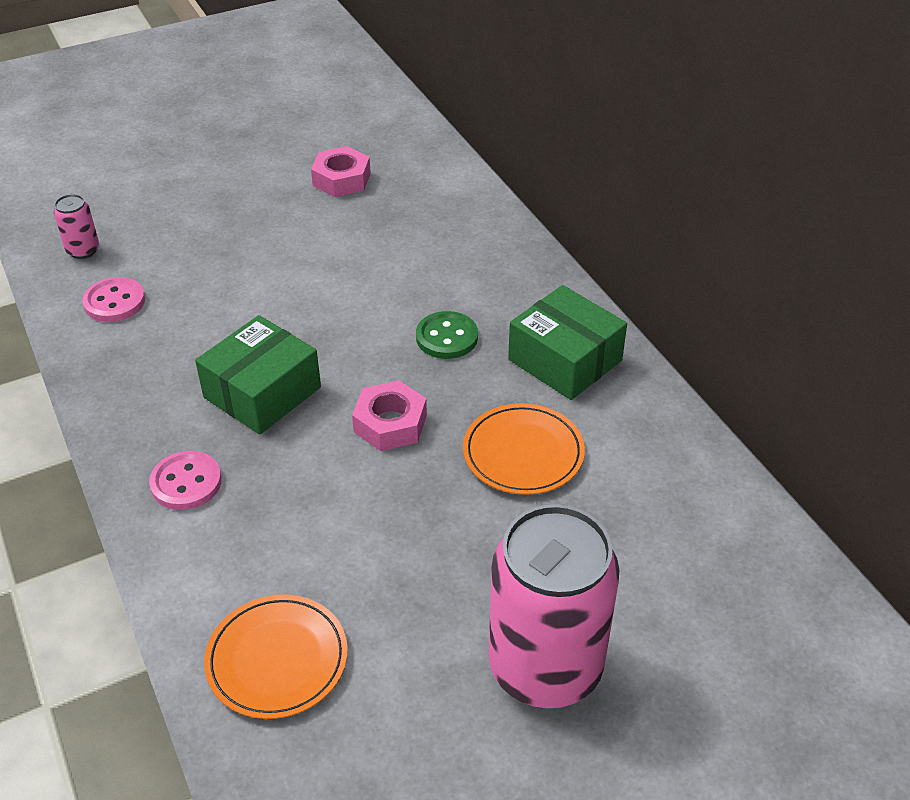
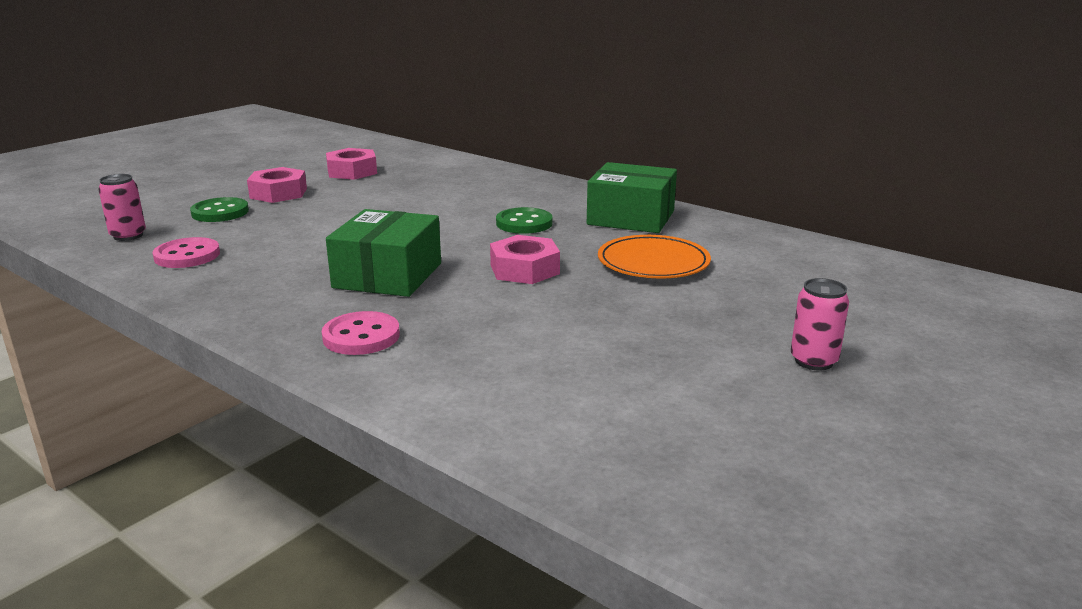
camera: 25 degrees left, 20 degrees down
(178, 229) = (220, 212): none -> green button
(248, 206) = (278, 193): none -> pink nut
(277, 659) = (569, 417): orange plate -> none
(545, 668) = (813, 361): pink can -> pink can, size x0.42

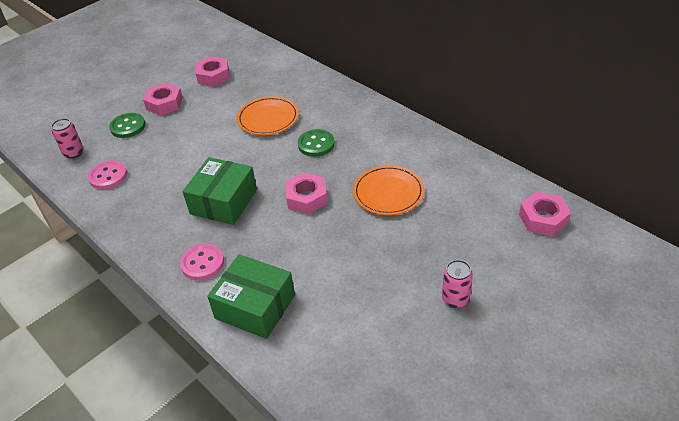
camera: 10 degrees right, 20 degrees up
(443, 203) = (268, 118): none -> orange plate
(631, 218) = (387, 139): green box -> green box (255, 307)
(903, 280) = (543, 219): none -> pink nut

